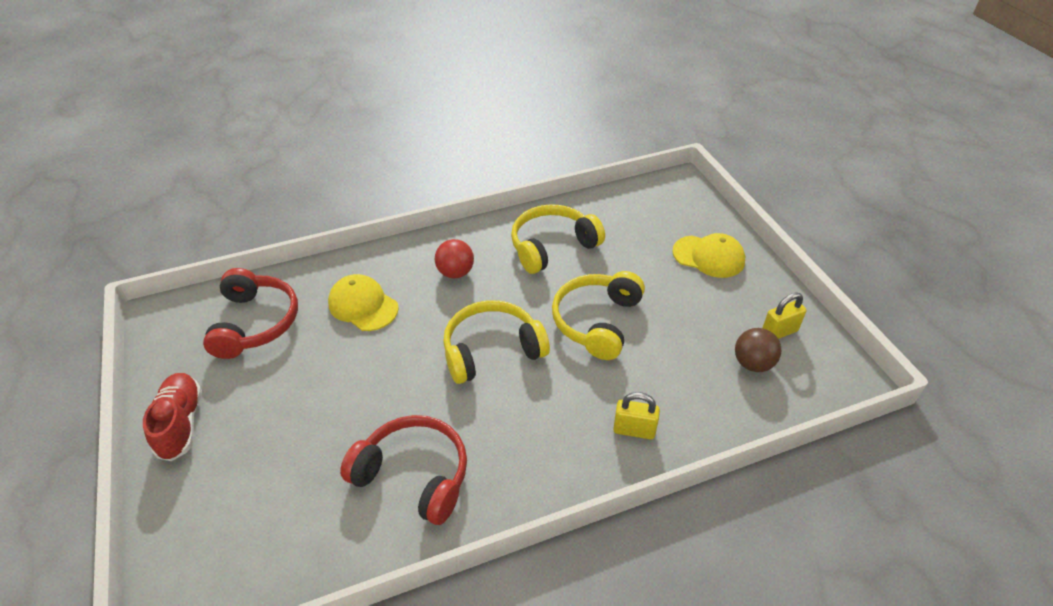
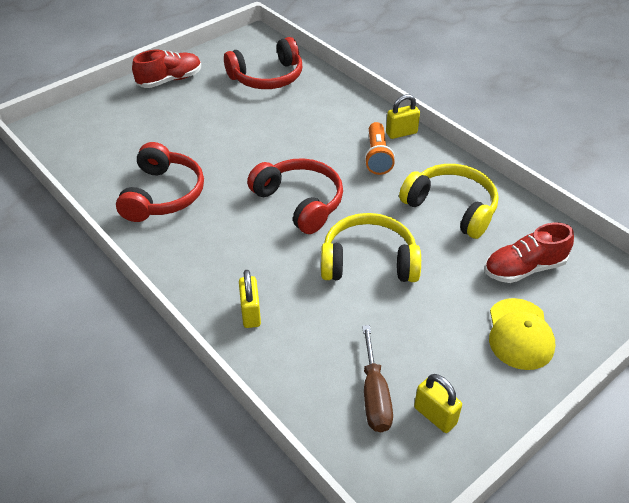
camera: 70 degrees right, 0 degrees up
(363, 305) = (311, 119): yellow cap -> none
(430, 245) = (401, 133): none -> yellow padlock
(455, 272) = (377, 157): red ball -> orange flashlight
(492, 350) = (299, 202): yellow headphones -> red headphones
(641, 230) = (524, 268): none -> red shoe
(752, 363) = (374, 395): brown ball -> brown screwdriver

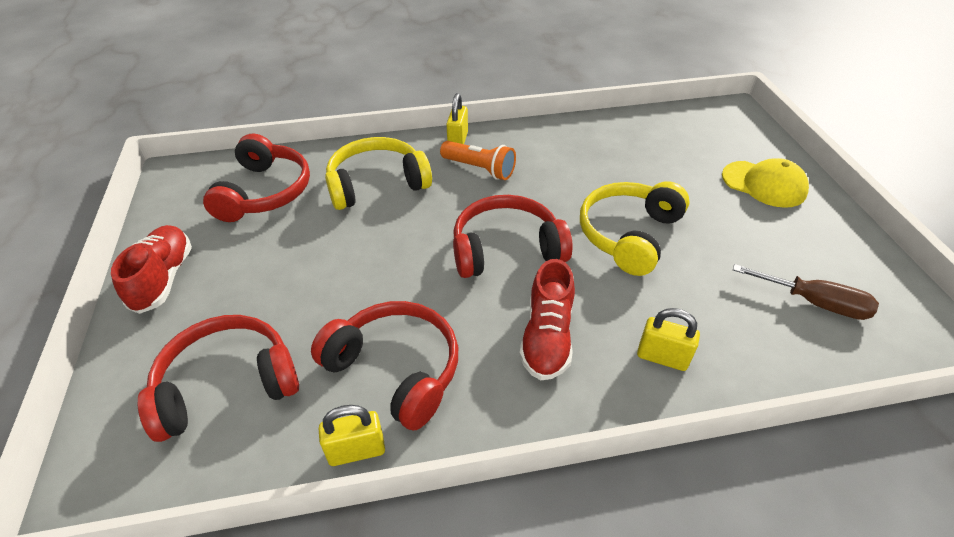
camera: 60 degrees left, 0 degrees up
(115, 139) = (227, 385): none -> red headphones
(435, 415) = (848, 272): yellow padlock -> yellow padlock (356, 451)
(451, 208) = (587, 156): yellow headphones -> yellow headphones (377, 184)
(524, 268) = (687, 150): red shoe -> red shoe (547, 337)

